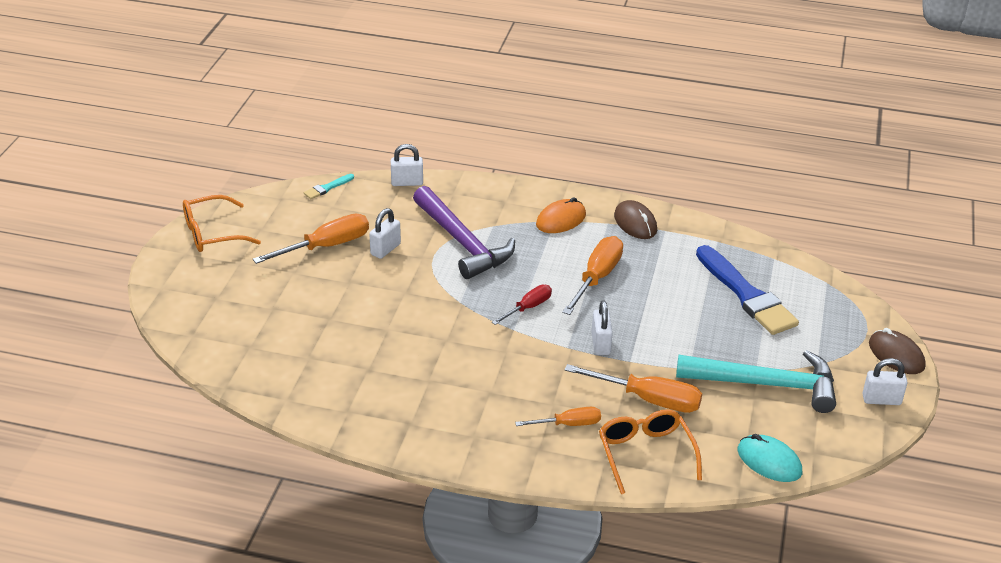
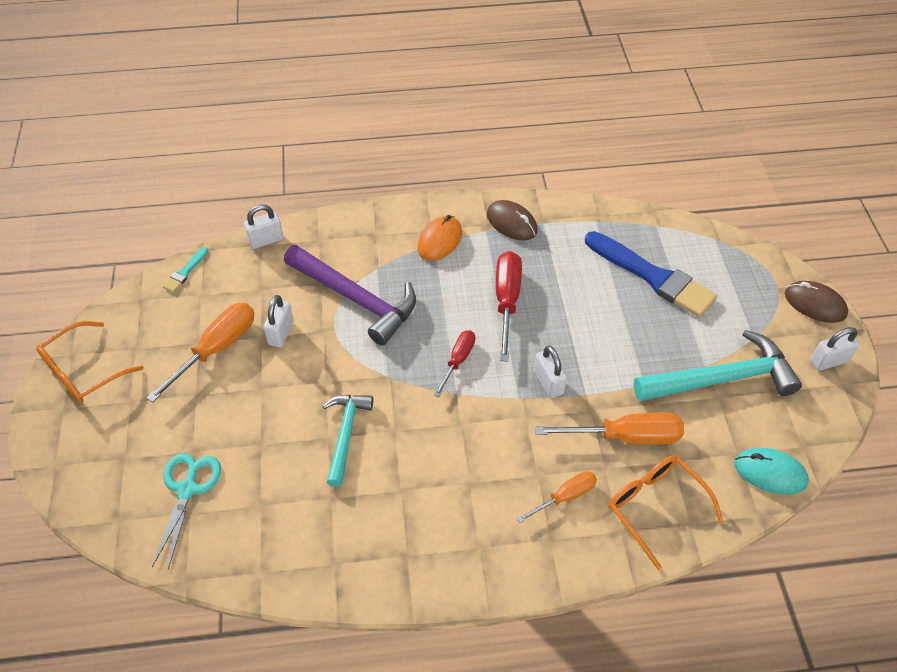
camera: 20 degrees left, 15 degrees up
(255, 331) = (187, 489): none -> turquoise scissors
(403, 331) = (345, 434): none -> turquoise hammer
(597, 278) = (506, 301): orange screwdriver -> red screwdriver

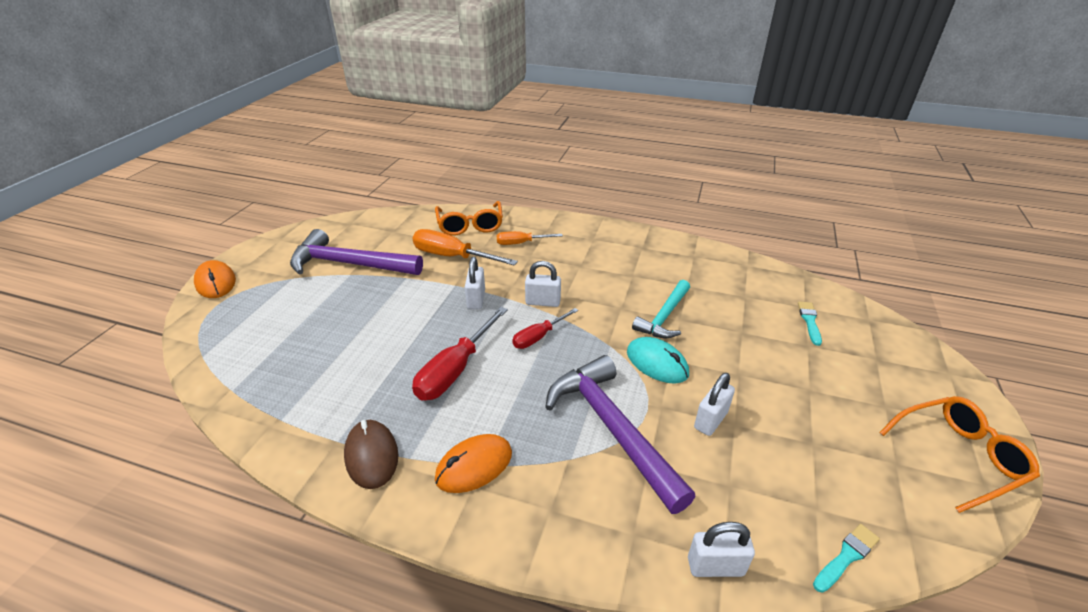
camera: 155 degrees left, 15 degrees down
(187, 489) = (809, 321): turquoise scissors -> turquoise brush
(216, 349) = (789, 428): orange screwdriver -> none
(653, 276) = (302, 344): blue brush -> none
(721, 379) = (350, 264): turquoise hammer -> purple hammer
(770, 473) = (386, 219): turquoise mouse -> turquoise mouse (657, 363)
(815, 304) = (216, 282): brown mouse -> orange mouse
(829, 361) = (267, 251): white padlock -> white padlock (543, 302)

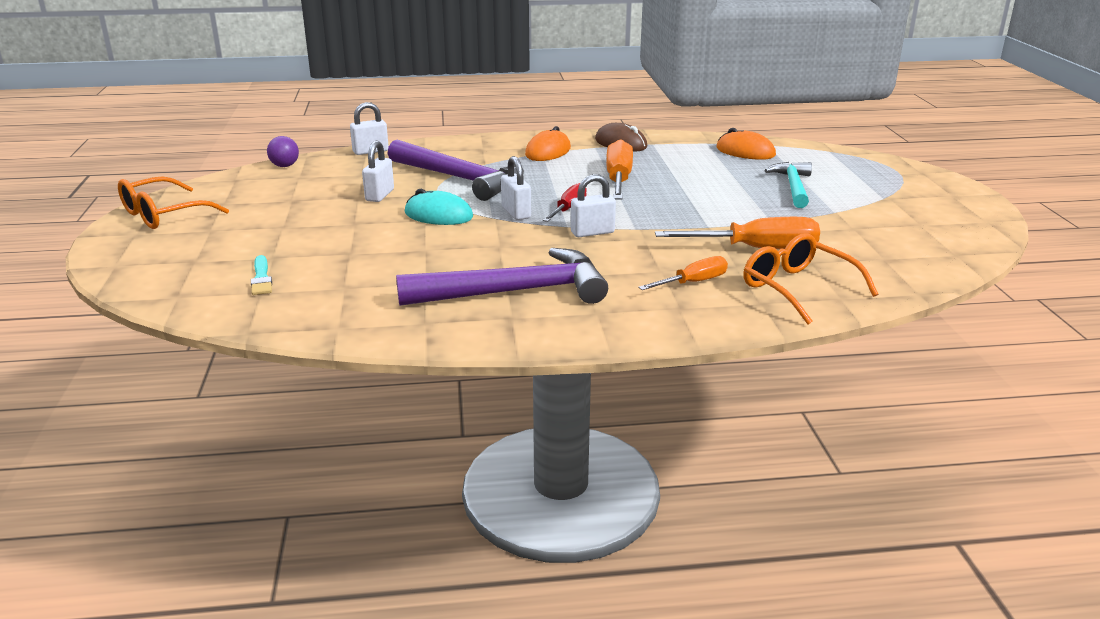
camera: 155 degrees right, 10 degrees down
(216, 282) = (942, 181): orange mouse -> orange mouse (745, 151)
(350, 264) = (854, 218): purple hammer -> purple hammer (514, 292)
(455, 370) = (618, 180): red screwdriver -> orange screwdriver
(476, 299) = (667, 220): white padlock -> white padlock (516, 213)
(664, 317) = (444, 248): turquoise hammer -> turquoise hammer (793, 187)
(846, 556) = (285, 166): turquoise brush -> purple ball

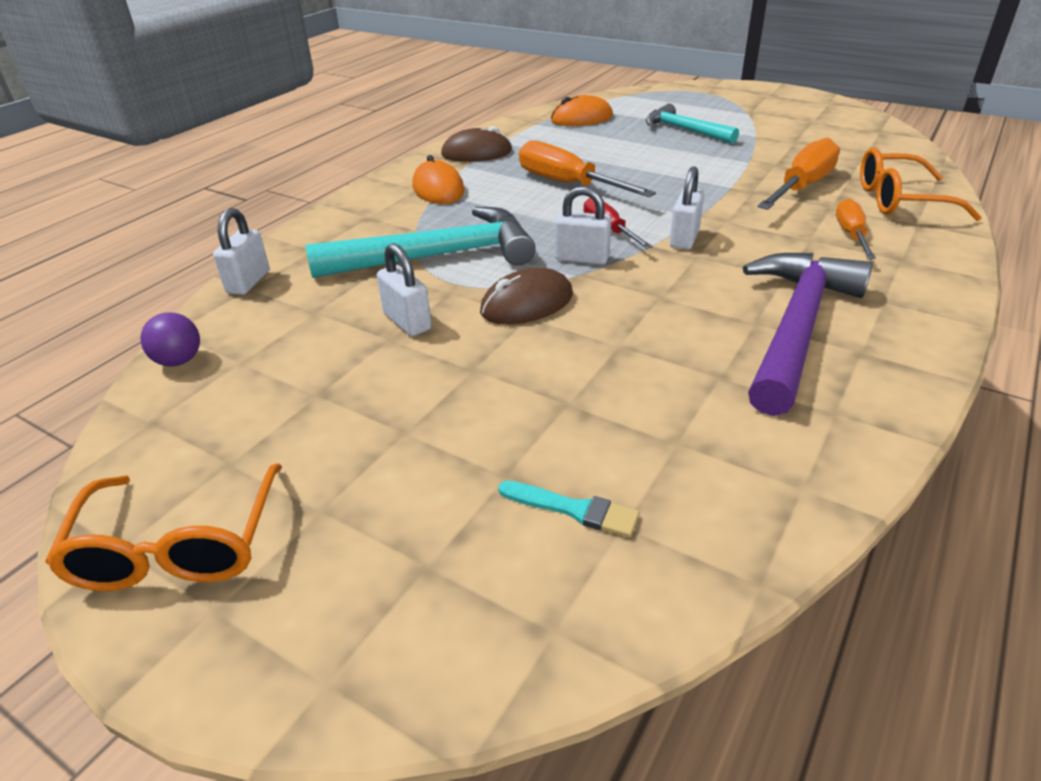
camera: 50 degrees left, 10 degrees up
(438, 215) = (527, 303): turquoise mouse -> brown mouse
(460, 179) = (436, 256): purple hammer -> turquoise hammer

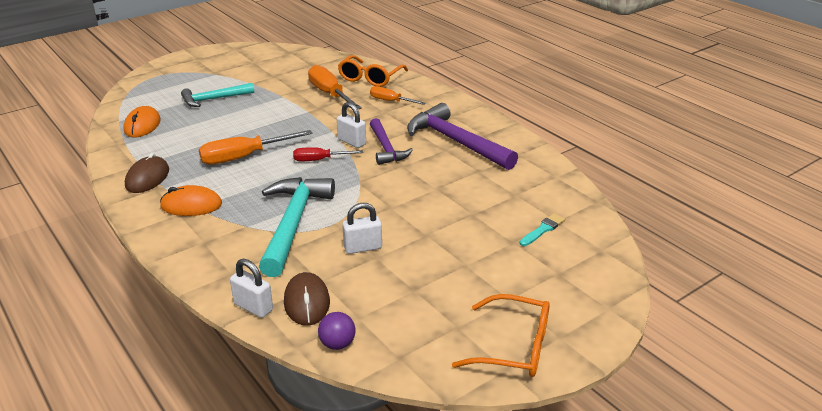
camera: 70 degrees left, 5 degrees down
(527, 303) = (377, 205): brown mouse -> brown mouse (307, 302)
(582, 258) = (344, 176): white padlock -> none
(697, 269) = (386, 148): none -> purple hammer

